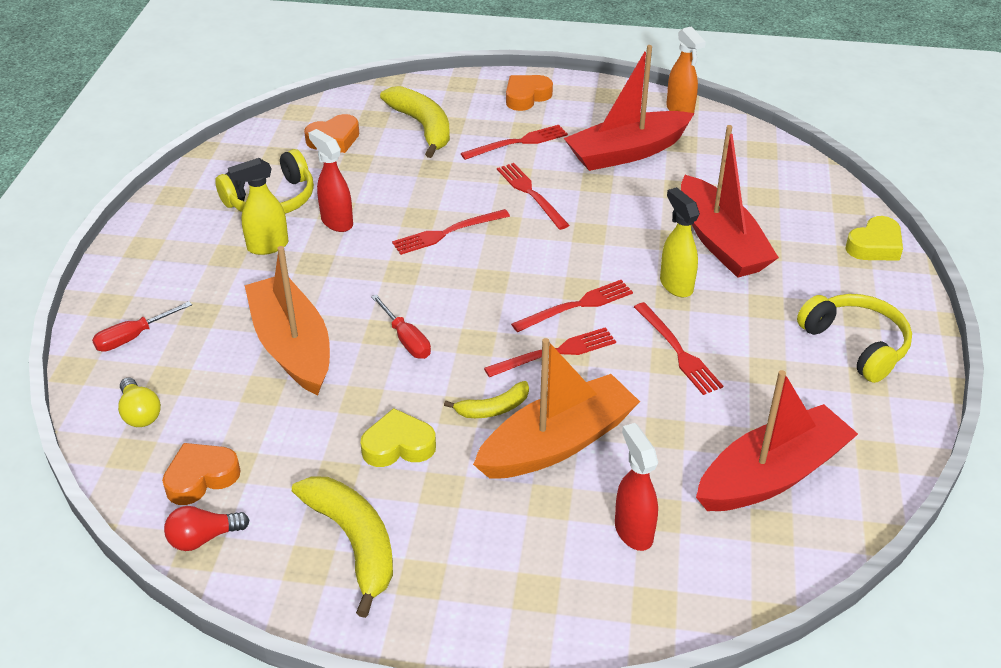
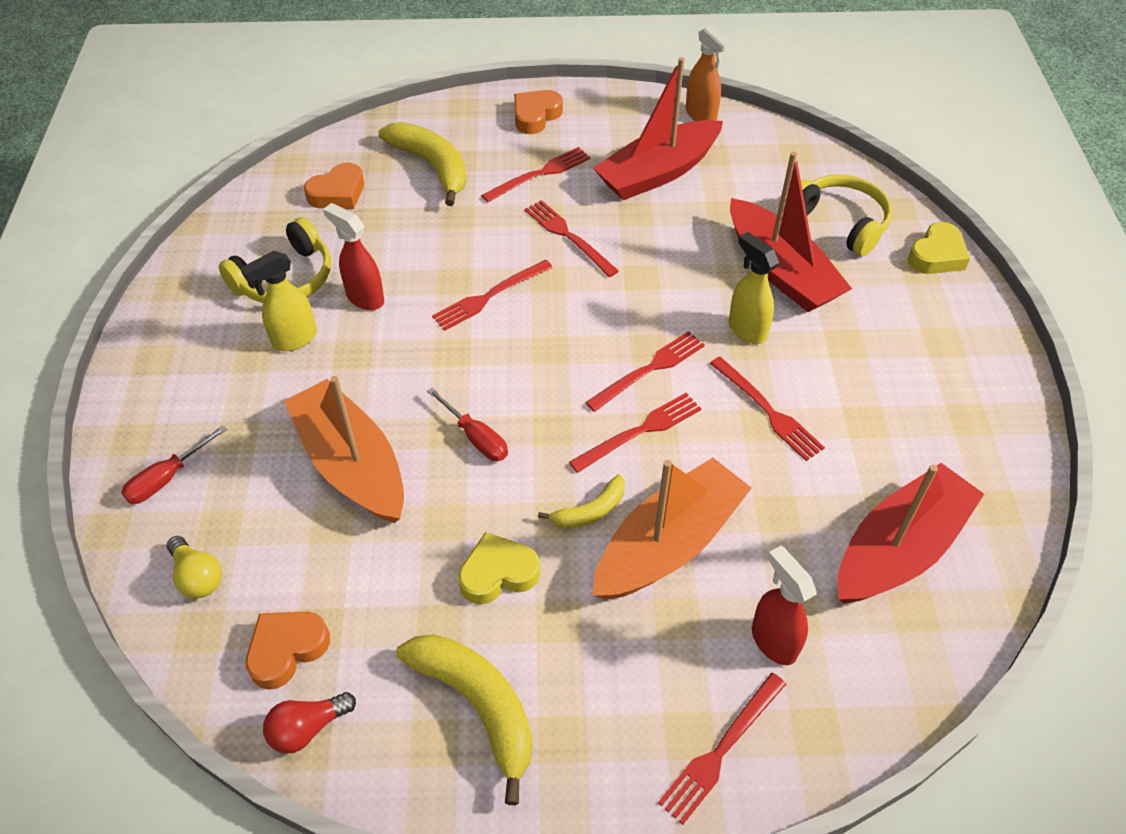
camera: 10 degrees left, 10 degrees up
(562, 608) = (721, 750): none -> red fork
(856, 344) = (946, 377): yellow headphones -> yellow headphones (840, 222)

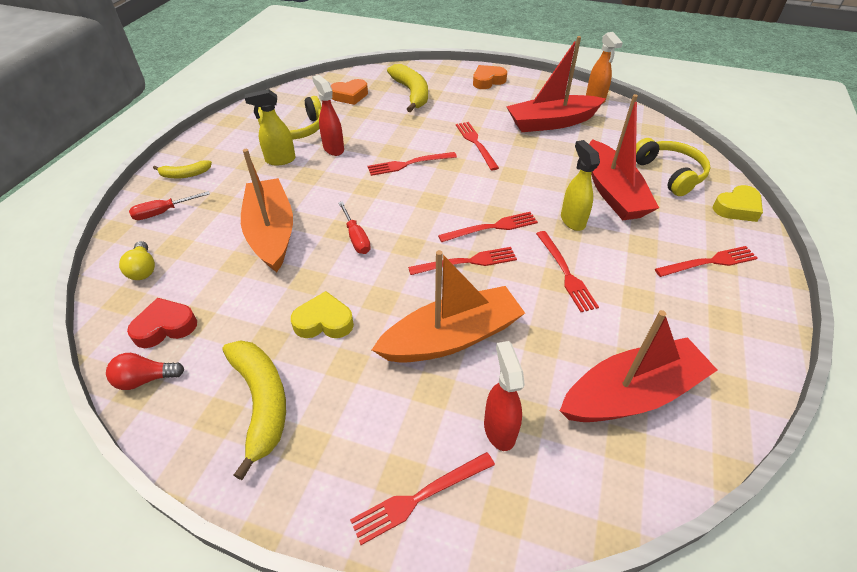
camera: 20 degrees right, 5 degrees down
(287, 650) = (165, 327): orange heart -> red heart
(540, 174) = (475, 109): red fork -> red fork (709, 262)
(590, 511) = (407, 301): yellow banana -> yellow banana (185, 174)

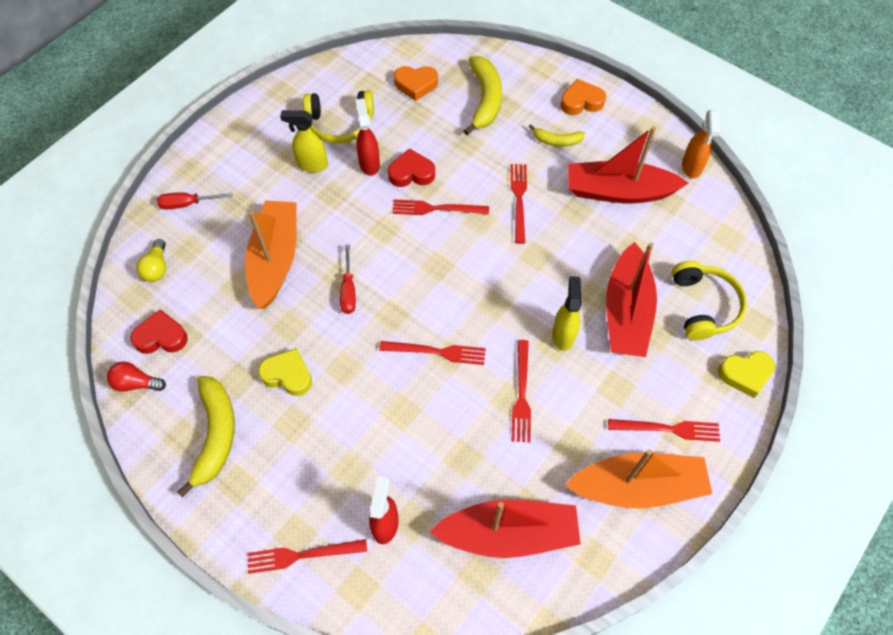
camera: 20 degrees right, 15 degrees up
(185, 174) = (218, 159): yellow banana -> yellow banana (557, 141)
(374, 147) = (411, 173): none -> red heart
(451, 337) = (386, 428): orange boat -> orange boat (637, 486)
(491, 227) = (479, 318): red fork -> none

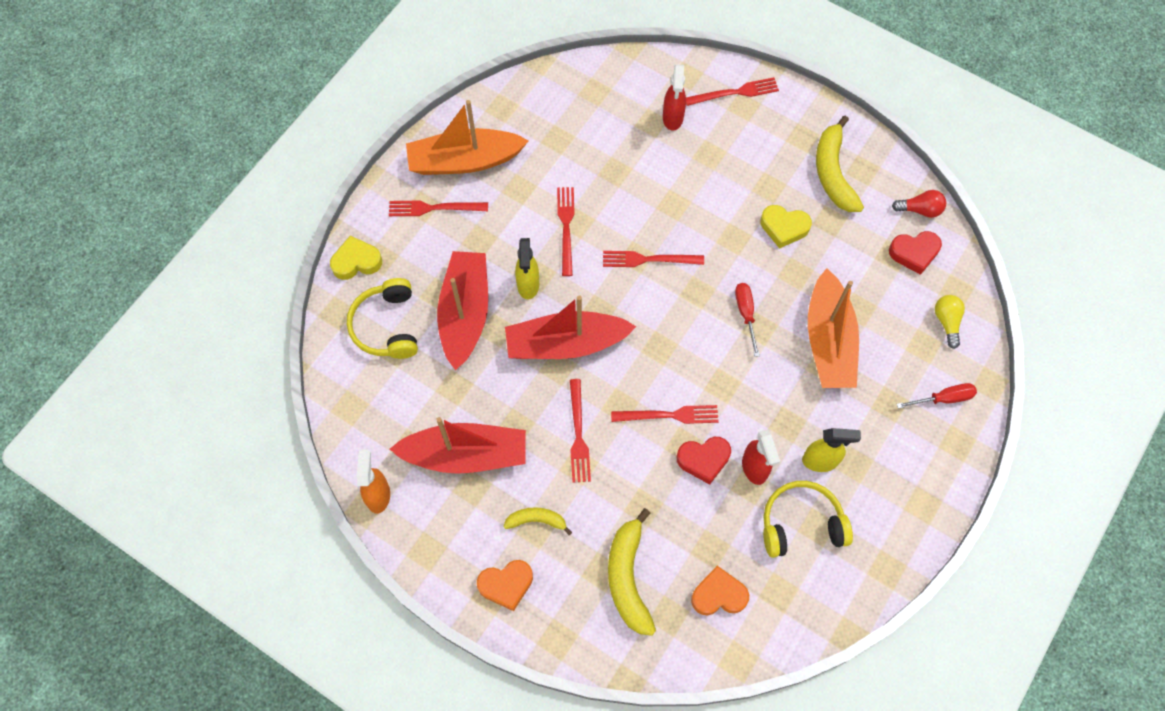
camera: 175 degrees right, 5 degrees up
(508, 533) = (572, 119): red boat -> red boat (566, 344)

